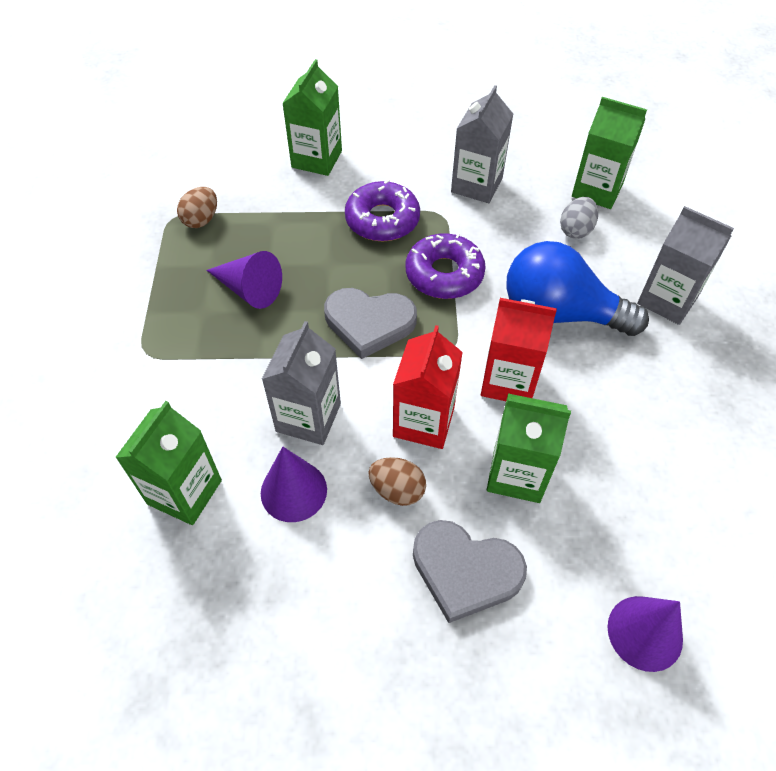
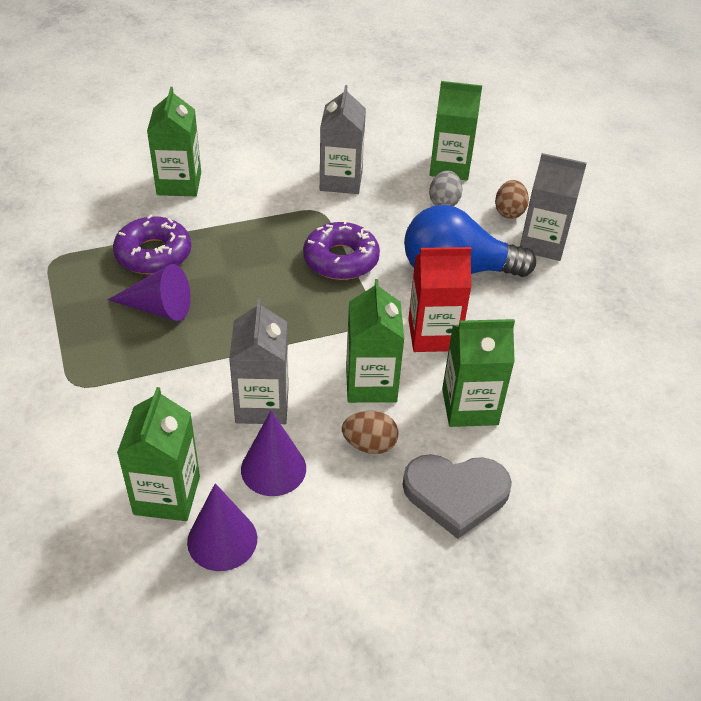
camera: 20 degrees left, 10 degrees down
(201, 220) = (83, 256): brown egg -> brown egg (509, 212)
(369, 323) = (287, 313): grey heart -> none
(382, 220) = (264, 225): purple donut -> purple donut (153, 254)
(423, 421) = (371, 384): red carton -> green carton
(645, 633) = (623, 502): purple cone -> purple cone (222, 540)

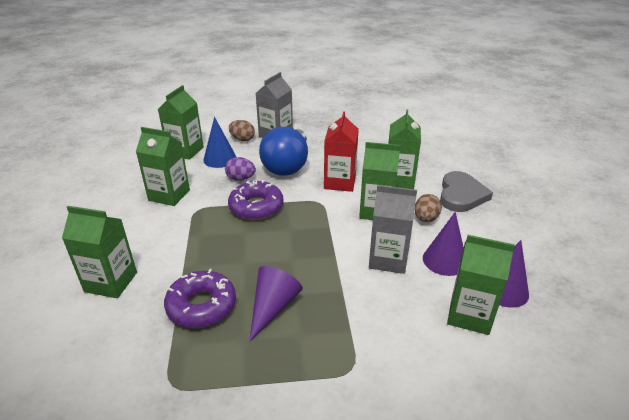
camera: 75 degrees left, 10 degrees down
(341, 181) = (169, 195): grey carton -> green carton
(402, 232) = (241, 179): none -> purple egg
(444, 202) = (220, 159): grey egg -> blue cone

